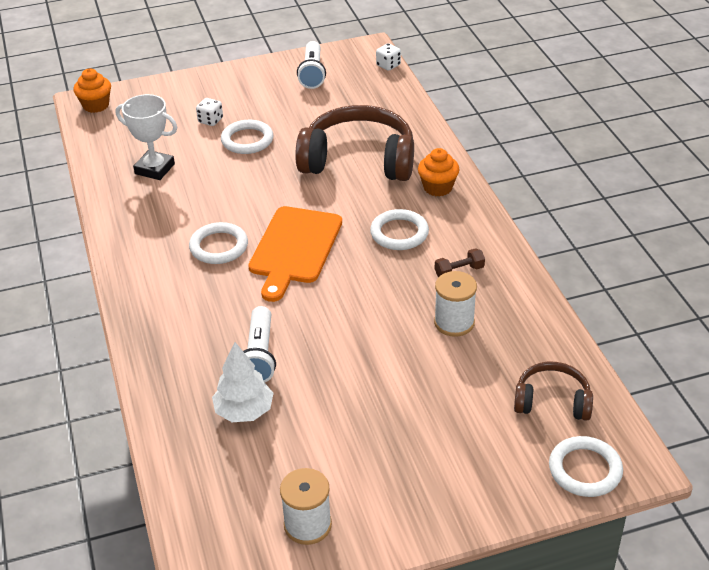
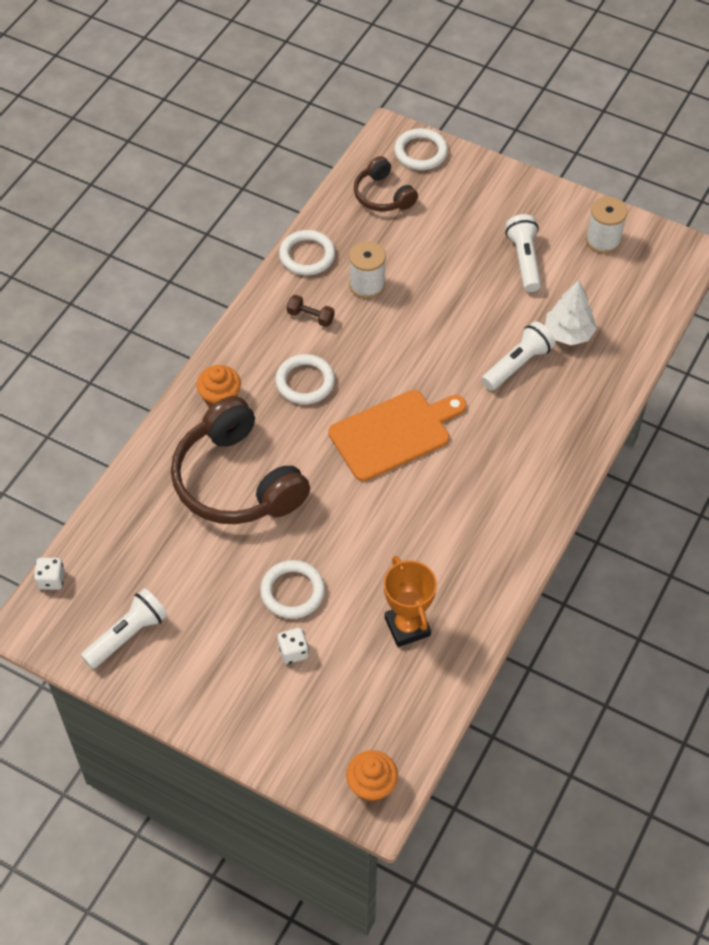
camera: 135 degrees left, 15 degrees up
(154, 169) = (407, 626): white trophy -> orange trophy
(219, 247) = (446, 484): white ring -> white ring (307, 255)
(357, 444) = (524, 260): none -> white flashlight

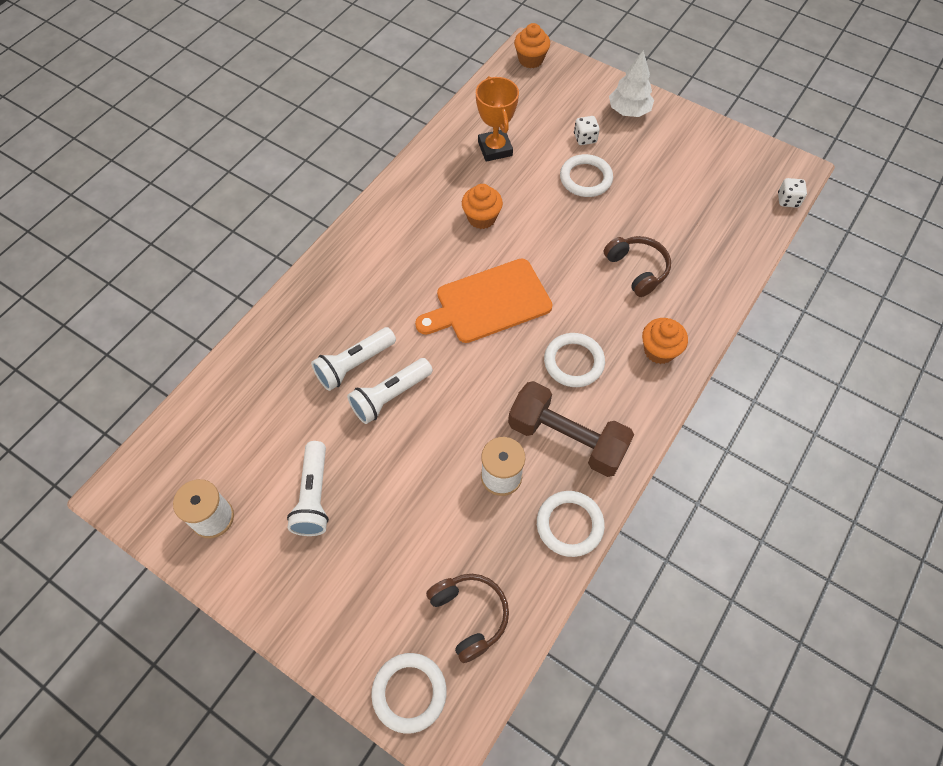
camera: 175 degrees left, 5 degrees up
(127, 635) = (716, 157): white flashlight -> white flashlight (390, 396)
(237, 481) = (637, 269): brown headphones -> brown headphones, size x0.52
(310, 317) = (567, 439): brown dumbbell -> brown dumbbell, size x2.29
(413, 529) = (481, 218): none -> orange cupcake
(568, 333) = (292, 396): white tree -> white tree (629, 111)

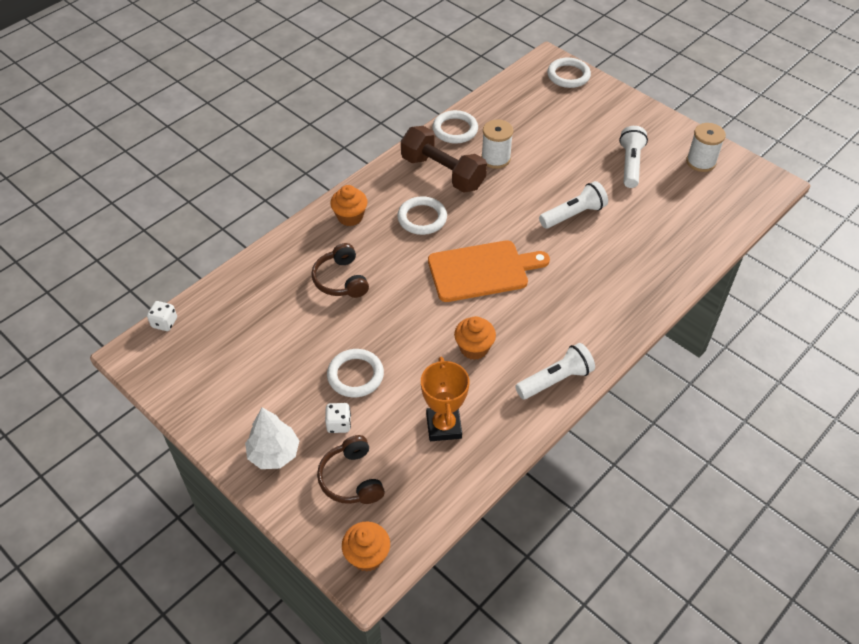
camera: 170 degrees left, 10 degrees down
(354, 365) = (602, 239): white flashlight -> white flashlight (555, 379)
(469, 615) = (529, 99): brown headphones -> brown headphones (351, 479)

